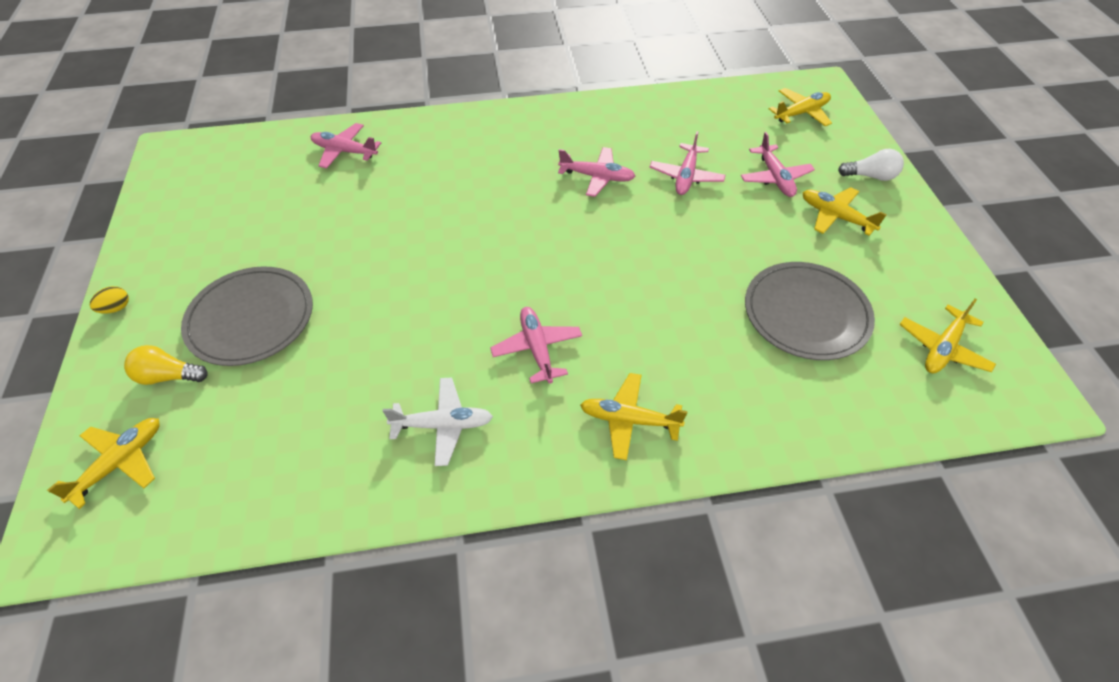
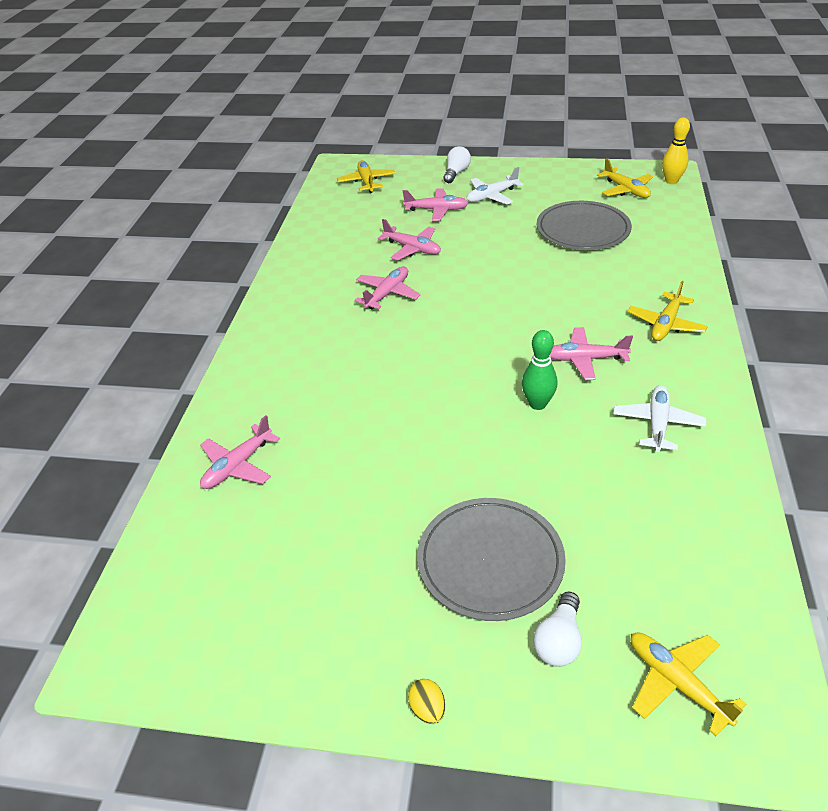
camera: 70 degrees left, 10 degrees down
(168, 376) = (559, 640): yellow light bulb -> white light bulb
(454, 319) = (537, 404): none -> green bowling pin
(835, 216) = (491, 196): yellow plane -> white plane
(1009, 401) = (671, 181): none -> yellow bowling pin

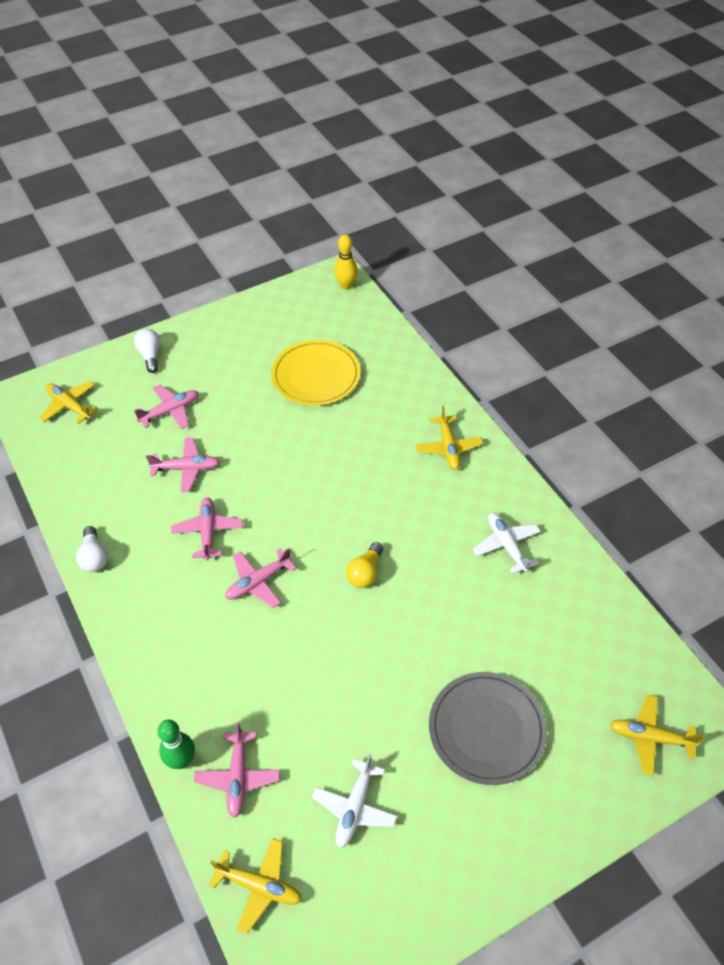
camera: 40 degrees left, 10 degrees up
(427, 709) = (534, 862): yellow egg -> none
(491, 196) = (207, 371): white plane -> white plane (355, 808)
(492, 379) = (365, 572): none -> yellow light bulb
(537, 404) = (415, 576): green bowling pin -> green bowling pin (181, 760)
(559, 640) = (570, 757): white light bulb -> white light bulb (94, 557)
(583, 230) = (316, 376): grey plate -> yellow plate
(584, 359) = (417, 514): pink plane -> pink plane (258, 582)
(626, 190) = (317, 312): yellow plane -> yellow plane (259, 886)

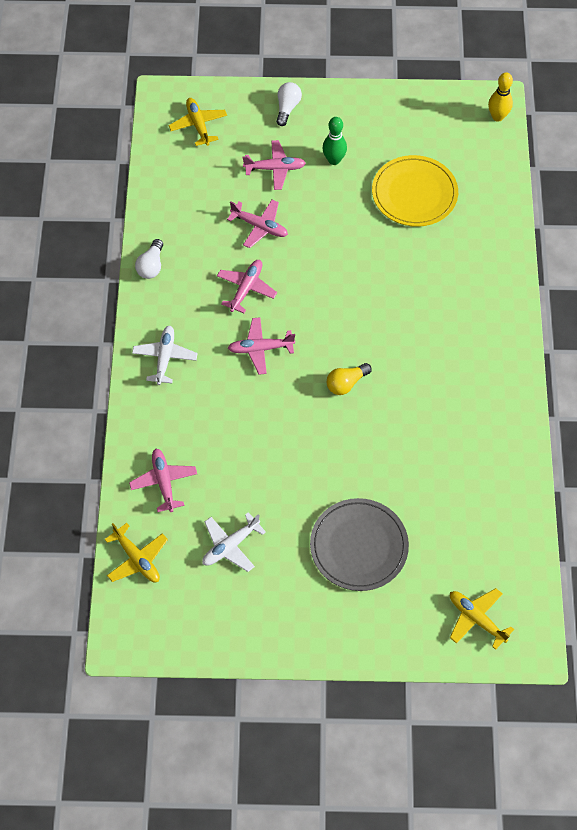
camera: 30 degrees right, 10 degrees up
(181, 760) = (132, 449): green bowling pin -> green bowling pin (334, 160)
(238, 777) = (164, 482): pink plane -> pink plane turned 135 degrees clockwise
(448, 448) = (483, 314): yellow plane -> none
(506, 545) = (473, 420): white plane -> white plane (165, 357)

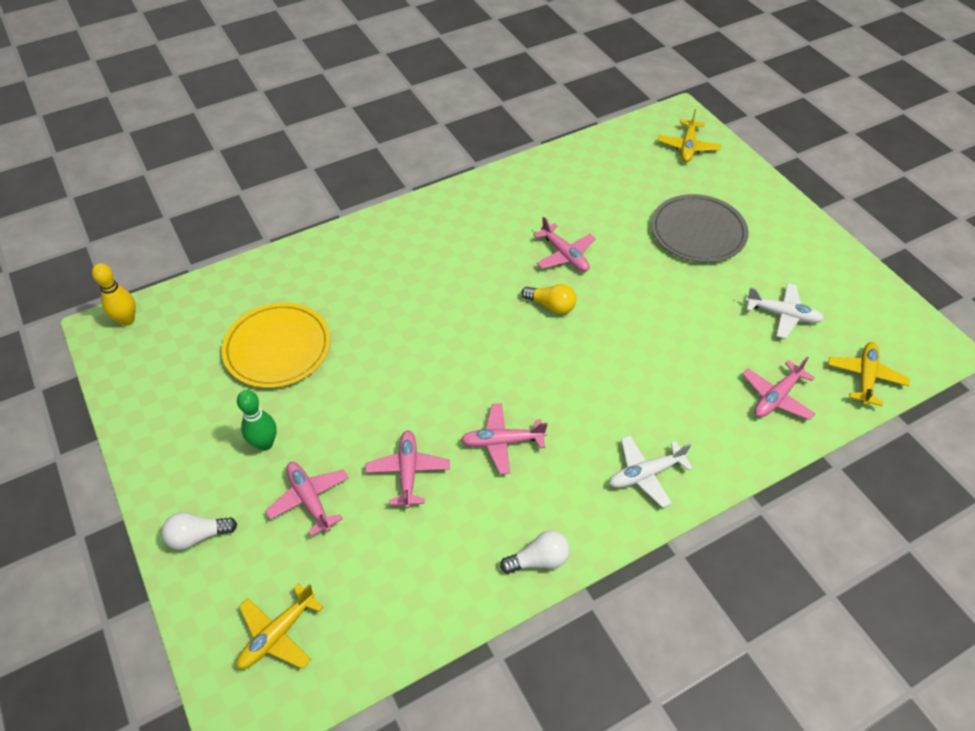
camera: 120 degrees left, 10 degrees down
(260, 349) = (567, 392): pink plane -> pink plane (565, 255)

